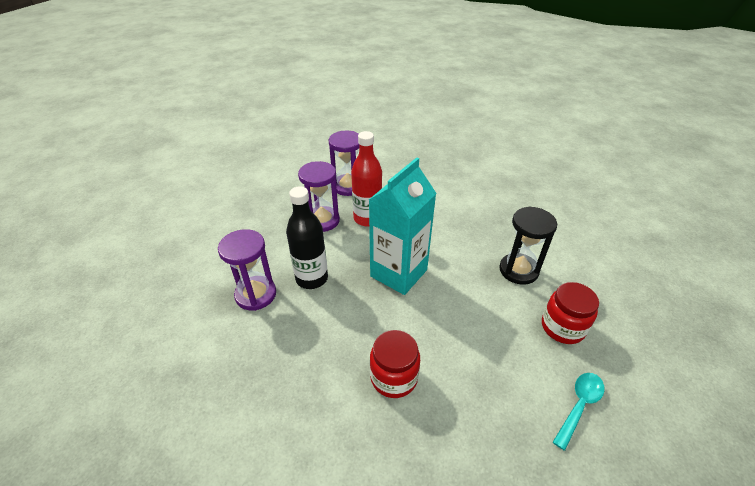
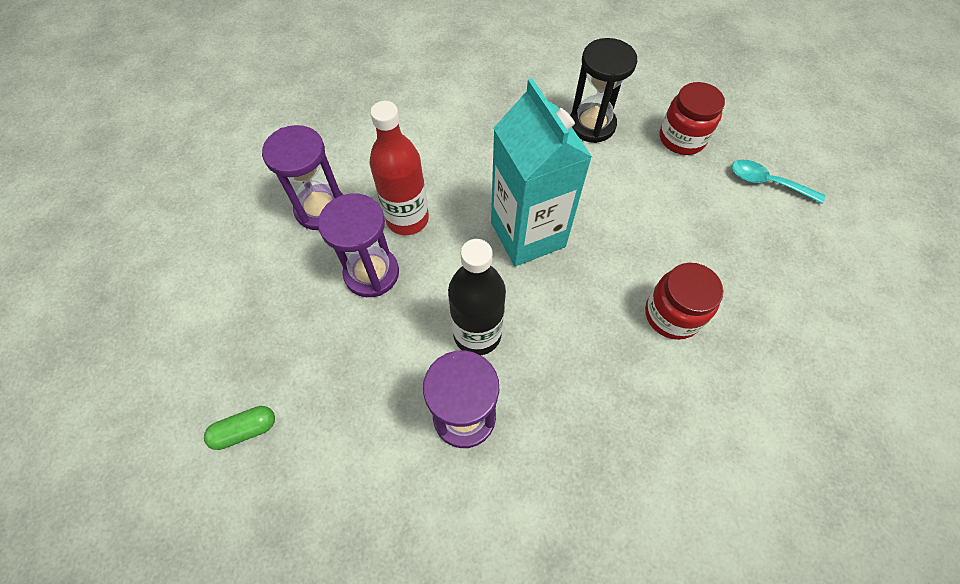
camera: 60 degrees left, 20 degrees up
(210, 218) = (245, 430): none -> green capsule
(579, 405) = (767, 182): turquoise spoon -> turquoise spoon turned 45 degrees counterclockwise

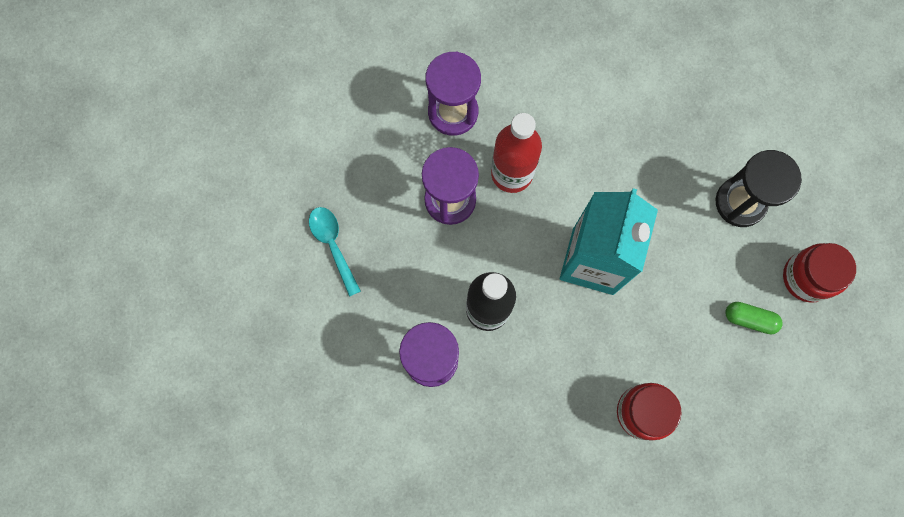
camera: 40 degrees right, 15 degrees up
(245, 430) = (286, 252): green capsule -> green capsule (749, 319)
(767, 182) = (837, 375): turquoise spoon -> turquoise spoon (333, 245)

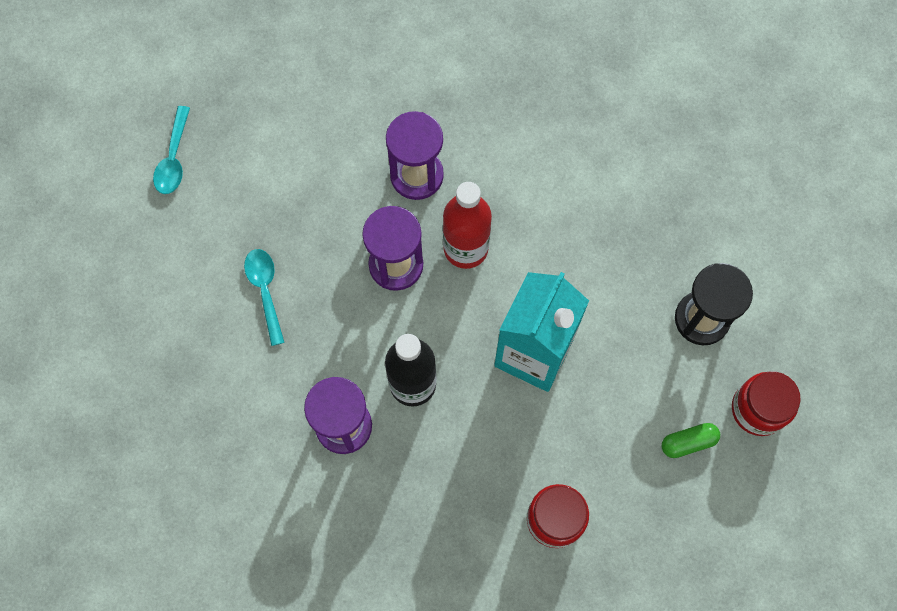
camera: 10 degrees right, 5 degrees down
(221, 134) = (173, 159): none -> turquoise spoon
(749, 319) = (688, 442): green capsule -> green capsule turned 45 degrees counterclockwise

